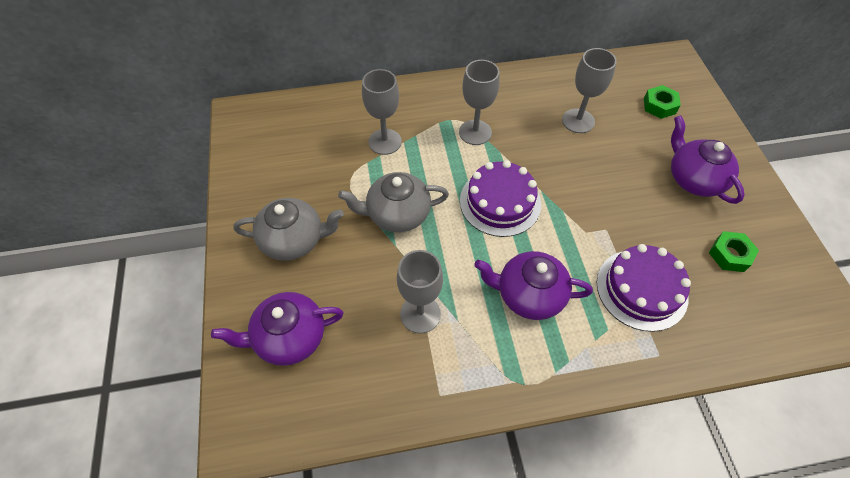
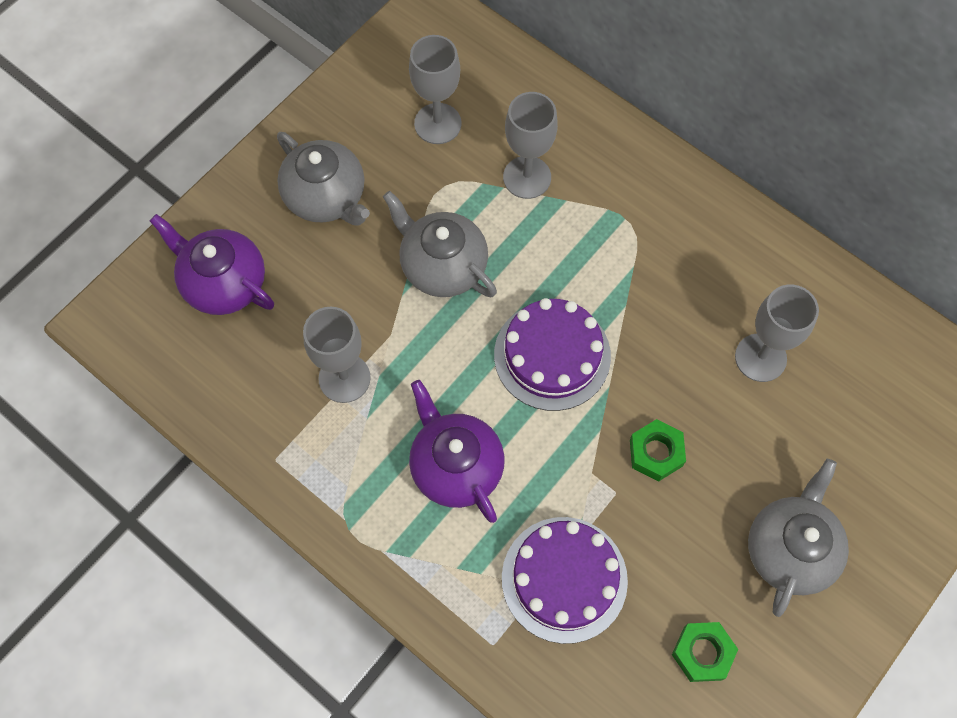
camera: 50 degrees right, 10 degrees up
(475, 132) = (630, 258): grey goblet -> grey goblet (437, 123)
(659, 106) = (885, 438): green nut -> green nut (656, 453)
(693, 179) = (790, 549): purple teapot -> grey teapot

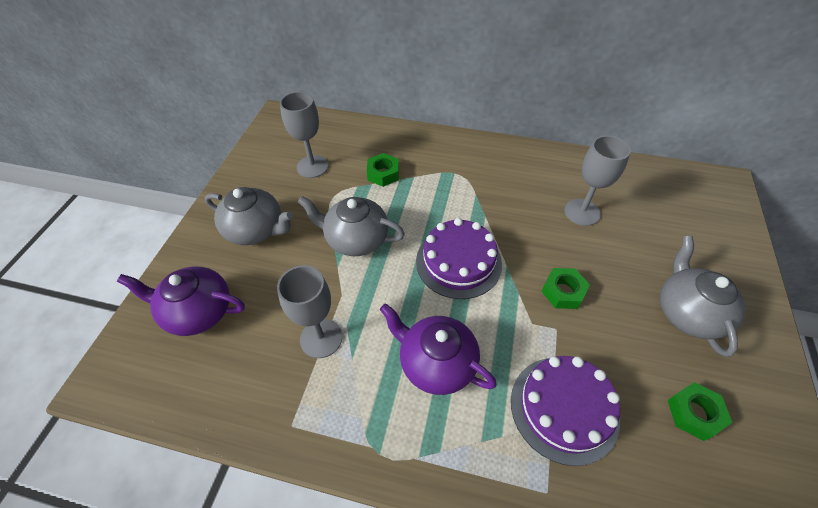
camera: 25 degrees left, 15 degrees down
(527, 177) = (383, 174): grey goblet -> green nut

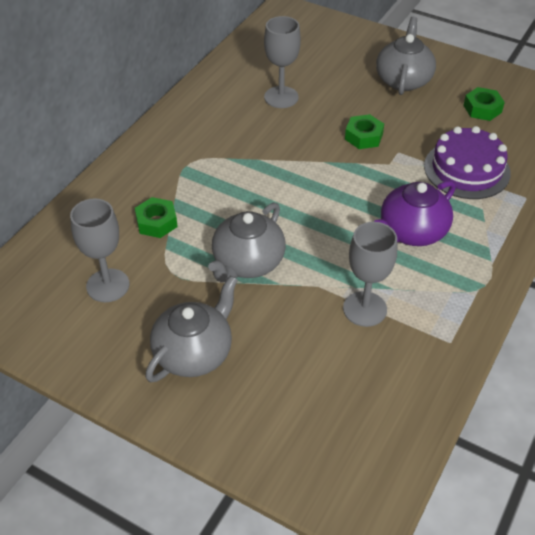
camera: 75 degrees left, 5 degrees down
(198, 312) = (299, 416): purple teapot -> none
(458, 262) = (308, 192): purple cake -> none
(687, 312) = (403, 80): grey teapot -> grey teapot turned 90 degrees clockwise

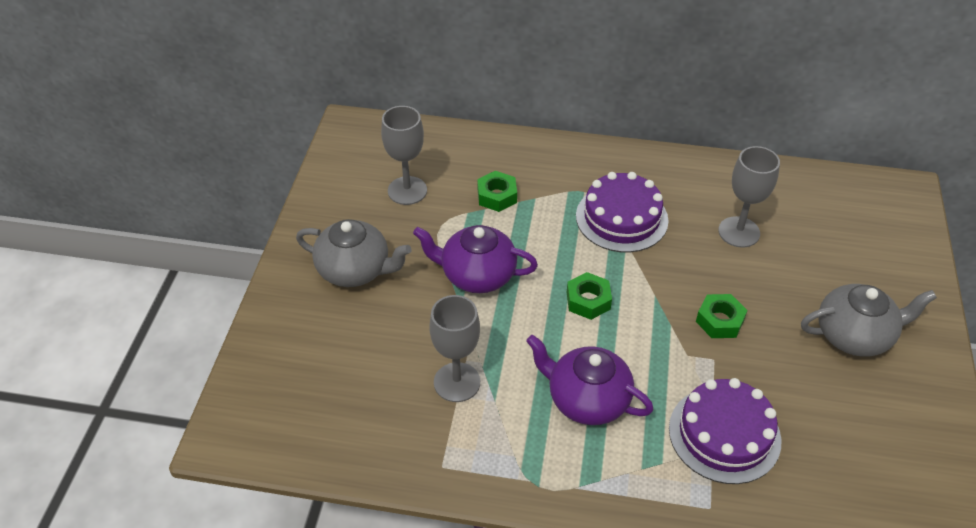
camera: 70 degrees right, 0 degrees up
(230, 153) = (621, 218): none -> purple cake
(247, 263) = (477, 275): grey teapot -> purple teapot
(482, 109) = (856, 431): green nut -> green nut (588, 300)

